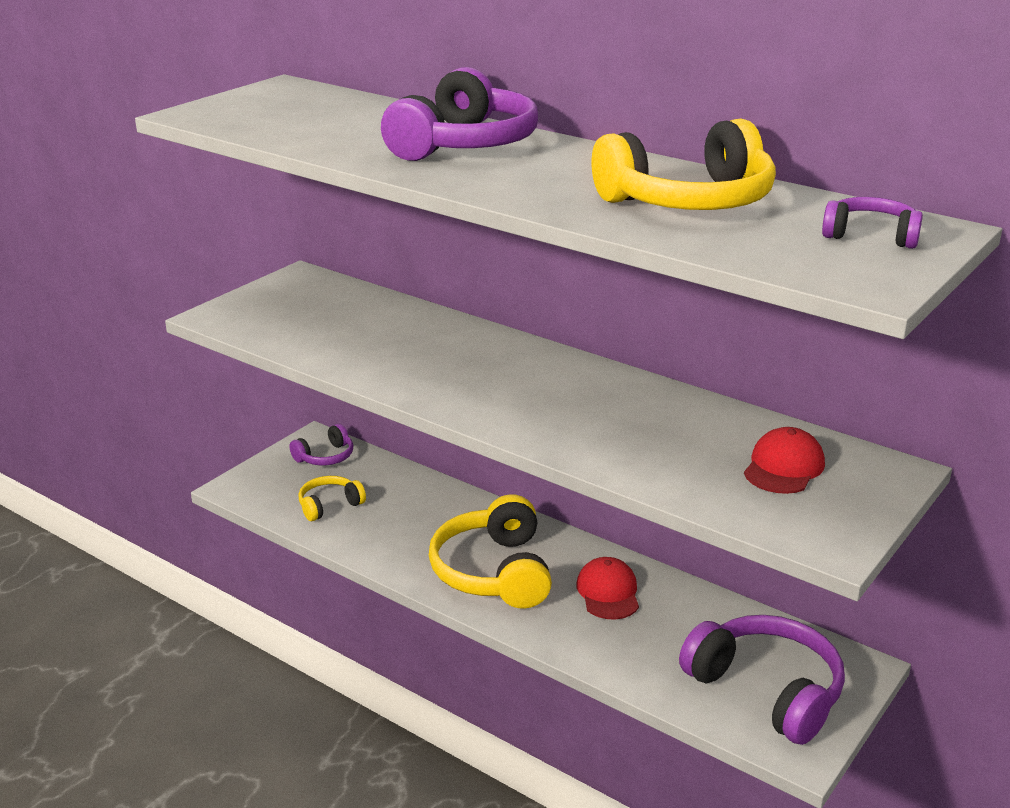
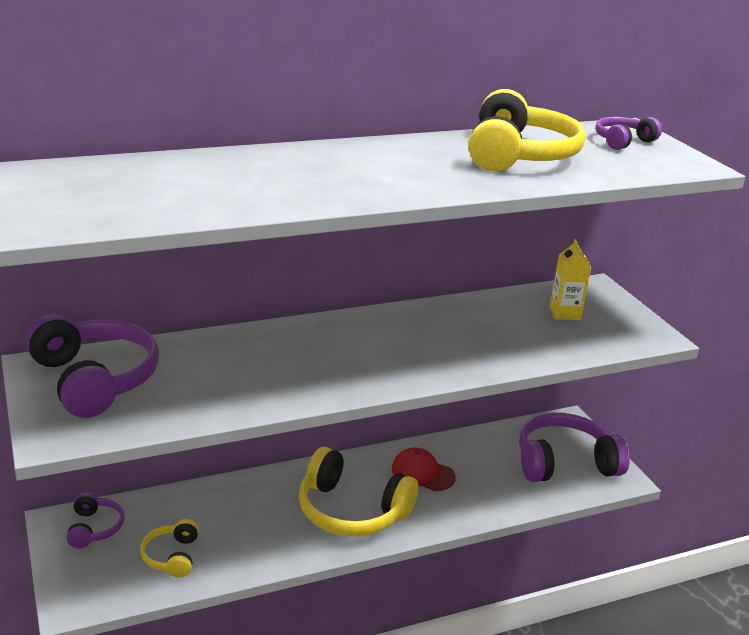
camera: 60 degrees left, 0 degrees up
(464, 145) = (309, 168): purple headphones -> purple headphones (95, 379)
(783, 467) = (565, 313): red cap -> yellow carton

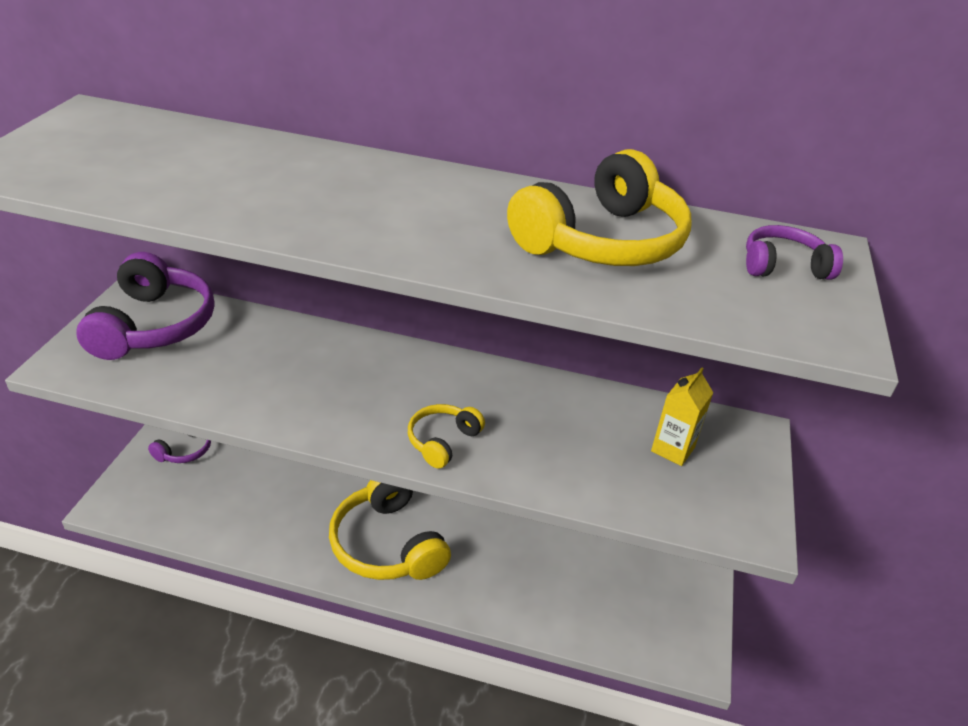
camera: 35 degrees right, 10 degrees up
(171, 556) = (209, 505): yellow headphones -> yellow headphones (442, 441)
(422, 473) = (490, 540): red cap -> none
(564, 462) = (649, 608): purple headphones -> none

